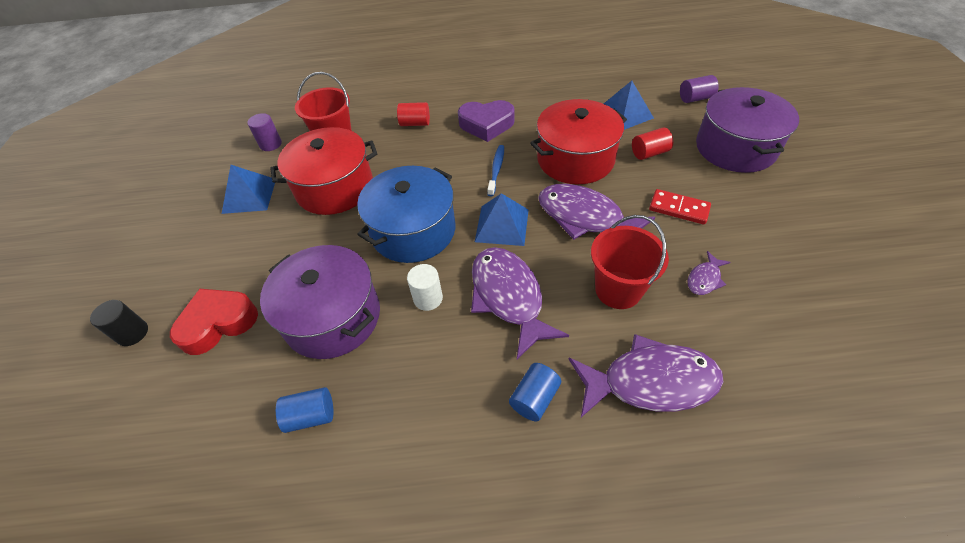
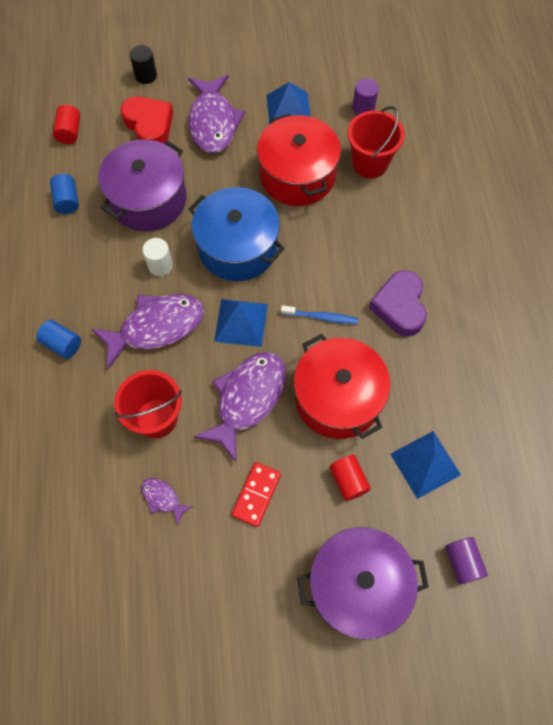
camera: 85 degrees right, 15 degrees up
(415, 123) = (400, 234): red cylinder -> red cylinder (70, 132)
(650, 382) = (65, 430): purple fish -> purple fish (213, 122)

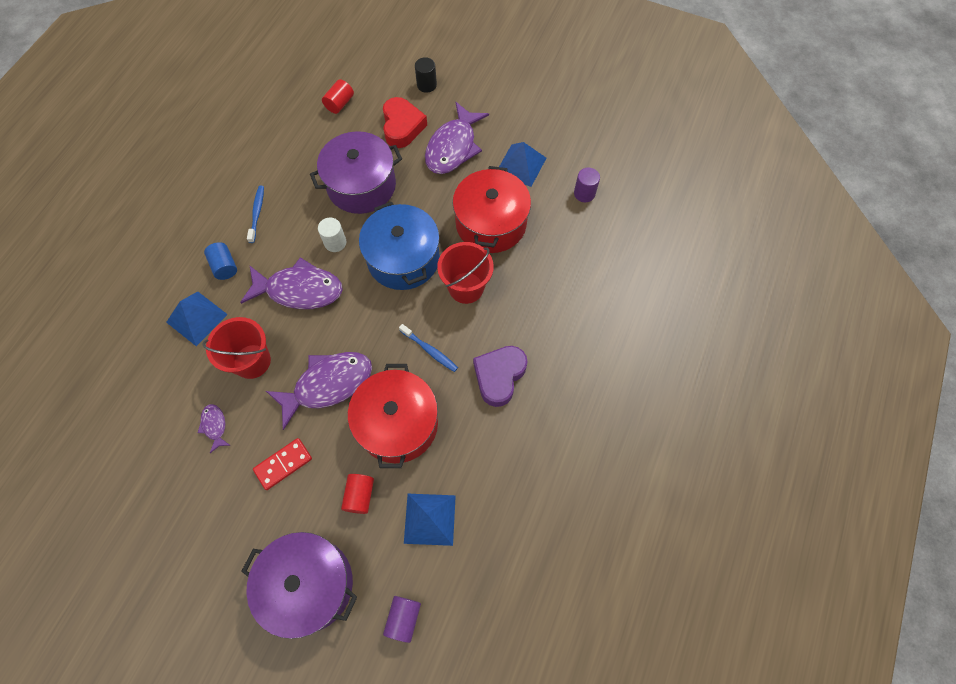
camera: 30 degrees right, 0 degrees up
(59, 277) = (257, 213): none -> blue toothbrush
(67, 201) = (302, 157): blue cylinder -> none
(241, 322) = (365, 320): blue pyramid -> blue pyramid (197, 318)
(370, 163) = (558, 243): red bucket -> red bucket (466, 288)

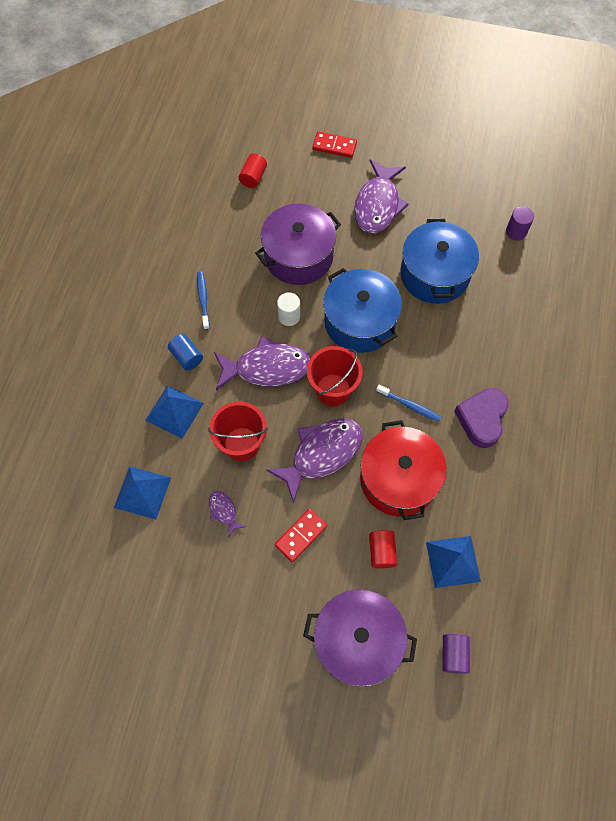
camera: 10 degrees left, 0 degrees up
(402, 126) = (322, 191): red heart -> none
(426, 85) = (334, 146): black cylinder -> red domino
(466, 288) = (428, 340): red bucket -> red bucket (333, 390)
(491, 223) = (434, 274): red pot -> blue pot
(521, 165) = (448, 213): blue pyramid -> blue pyramid (142, 492)

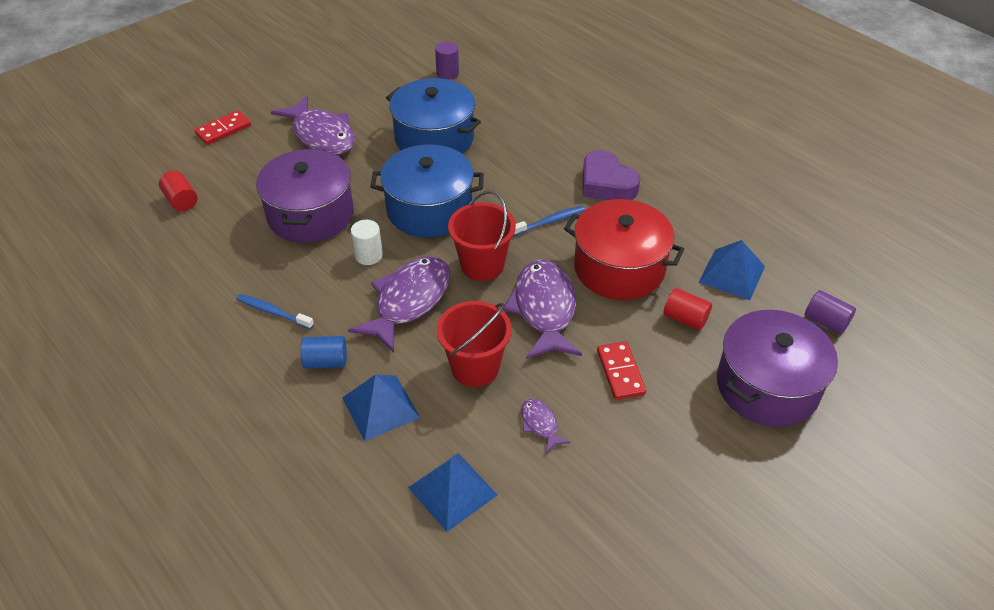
camera: 55 degrees left, 20 degrees down
(224, 511) = (540, 424): purple fish -> purple fish turned 60 degrees clockwise

